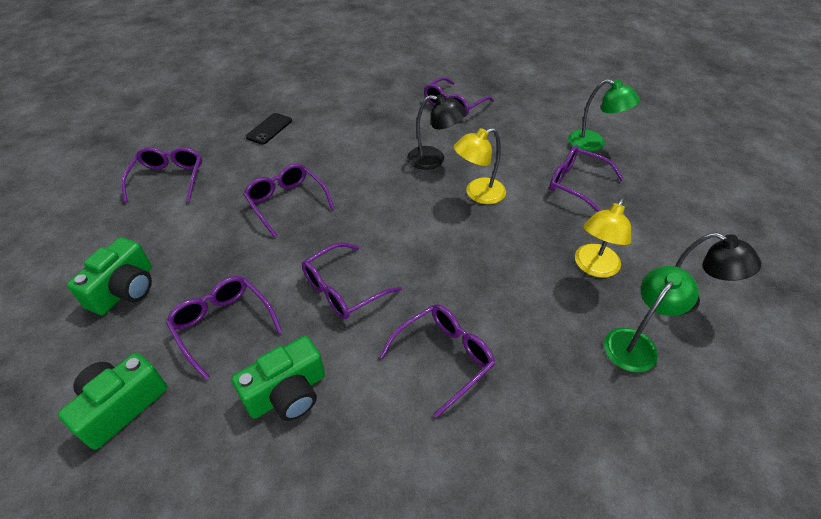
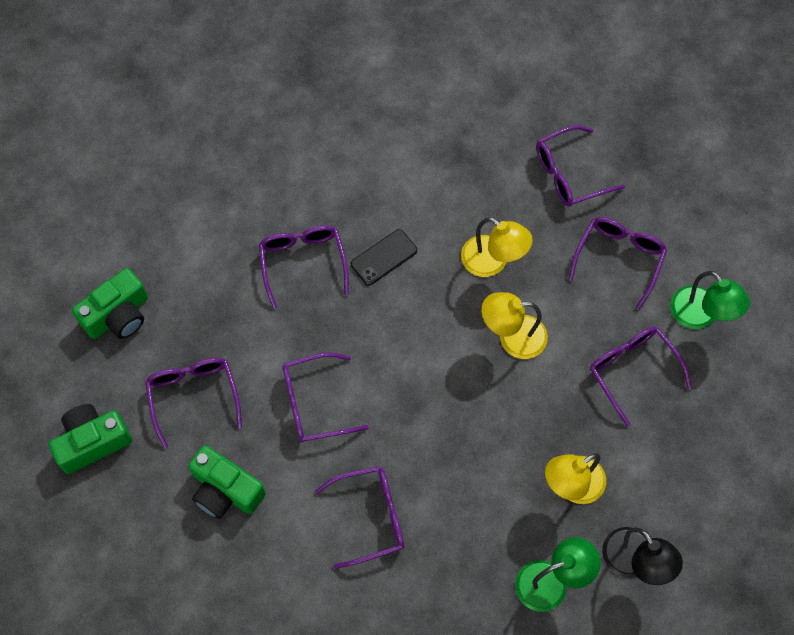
camera: 25 degrees right, 20 degrees up
(168, 179) = (191, 174): purple glasses -> purple glasses (619, 259)
(269, 129) = (326, 129): black phone -> black phone (384, 257)
(287, 393) = (225, 490): green camera -> green camera turned 45 degrees clockwise
(434, 159) = (492, 262): black lamp -> yellow lamp

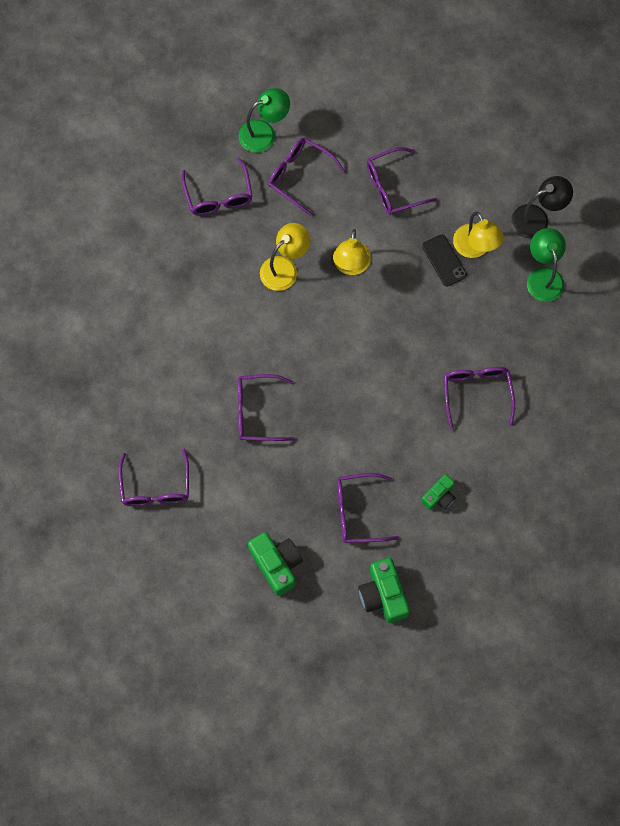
camera: 80 degrees left, 5 degrees up
(225, 490) = (439, 496): green camera -> green camera, size x0.61
(315, 403) = (379, 420): purple glasses -> purple glasses (155, 486)
(384, 257) = (264, 349): black phone -> black phone (444, 260)
(700, 316) = (357, 130): green lamp -> green lamp (264, 133)

